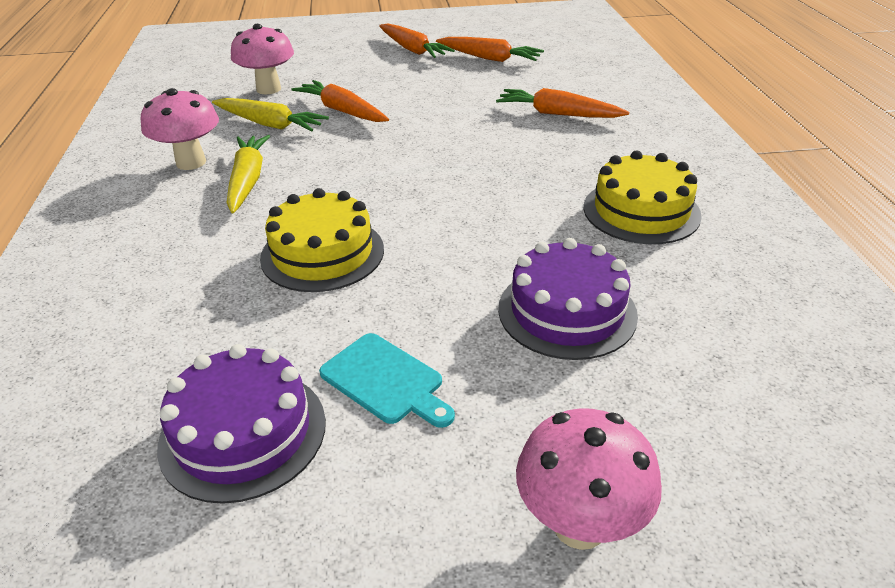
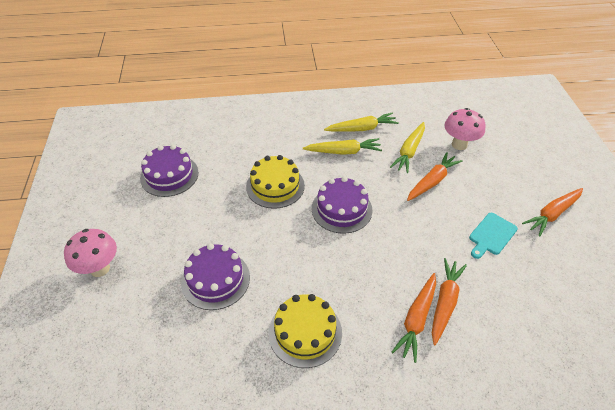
camera: 90 degrees right, 10 degrees up
(191, 162) = (362, 129): pink mushroom -> yellow carrot
(385, 381) = (185, 212): turquoise cutting board -> turquoise cutting board (491, 235)
(392, 182) = (341, 209): none -> purple cake
(489, 58) = (548, 265): orange carrot -> orange carrot (416, 320)

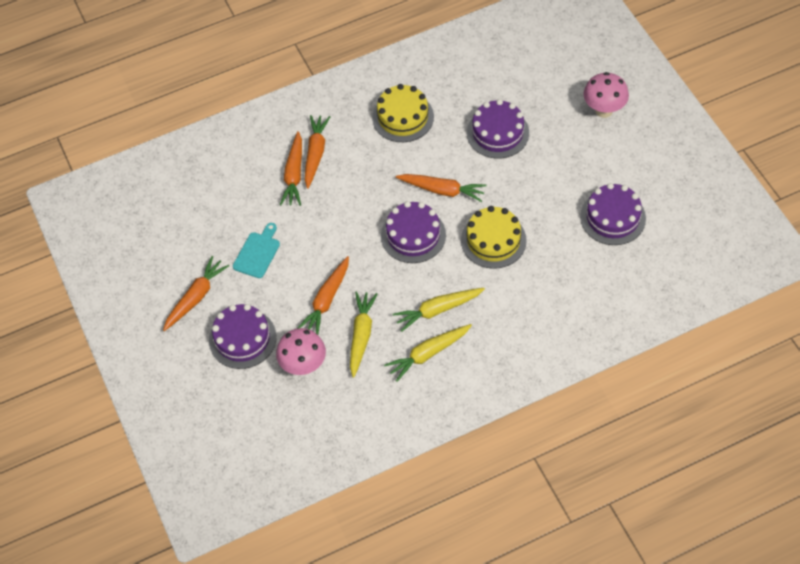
camera: 165 degrees right, 10 degrees up
(298, 239) = (442, 190): none -> orange carrot
(508, 173) = (242, 338): none -> purple cake

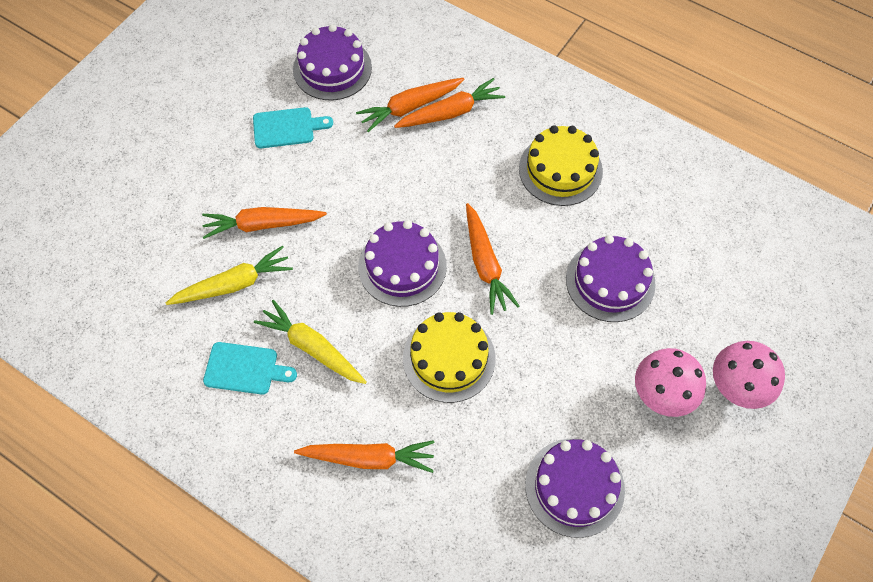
camera: 55 degrees right, 5 degrees up
(196, 297) = (200, 103): orange carrot -> orange carrot (369, 458)
(242, 338) = (170, 171): purple cake -> purple cake (332, 68)
(303, 366) = (164, 247): pink mushroom -> pink mushroom (660, 396)
(428, 354) = (245, 369): yellow carrot -> turquoise cutting board

